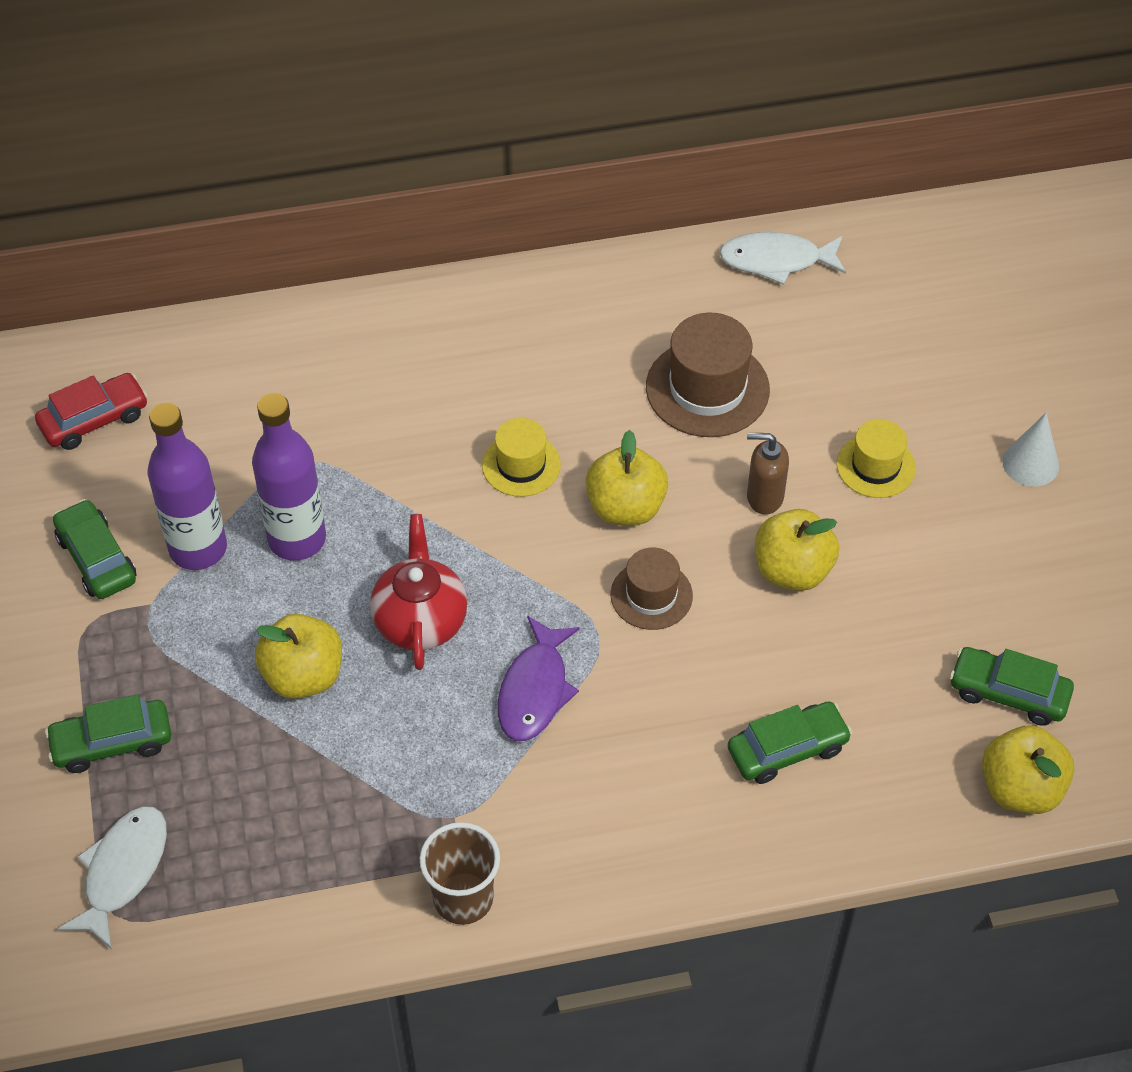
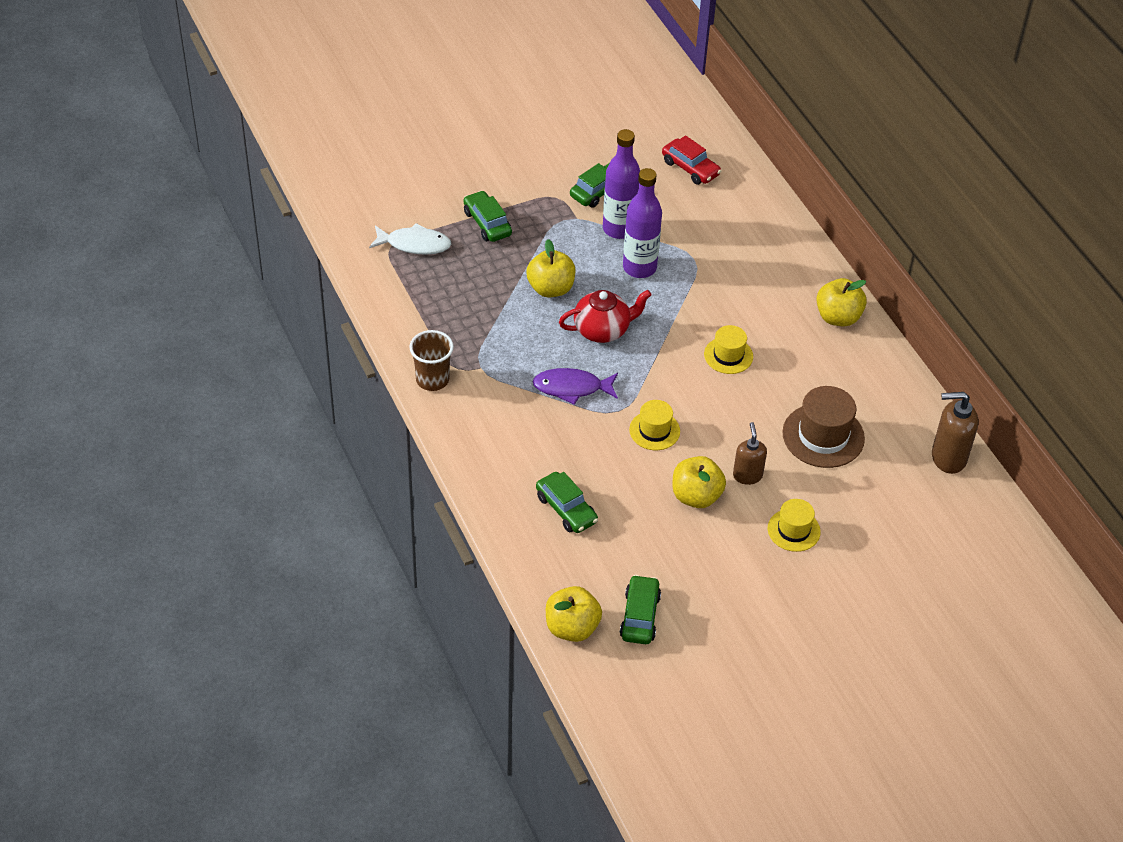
camera: 75 degrees right, 5 degrees down
(625, 507) = (714, 409): yellow apple -> yellow apple (838, 317)
(651, 595) = (654, 430): brown hat -> yellow hat
(776, 260) = (948, 457): white fish -> brown soap dispenser
(1030, 463) = (828, 615): white cone -> none

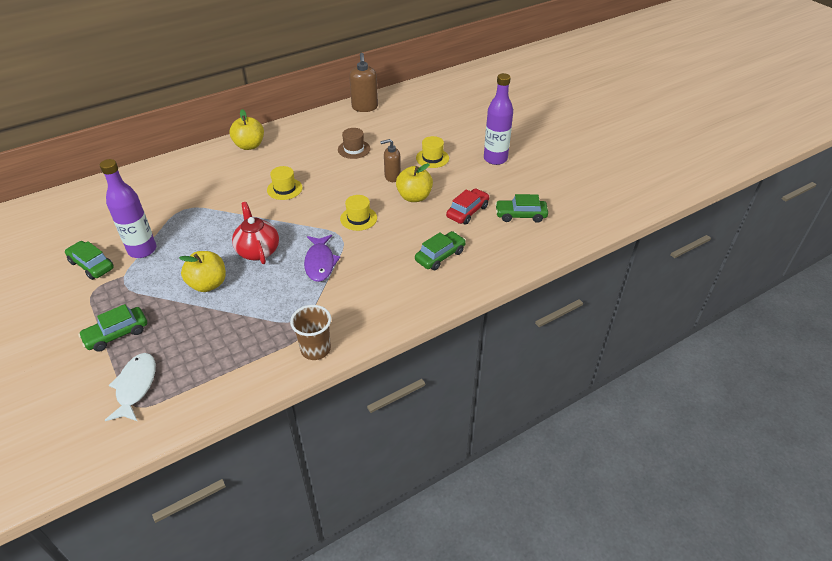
camera: 95 degrees left, 5 degrees down
(572, 628) = (542, 245): yellow apple -> none
(639, 268) = (190, 236): purple bottle -> purple bottle (495, 159)
(690, 168) = (79, 216): red car -> red car (467, 211)
(823, 436) = (354, 149): brown hat -> brown hat, size x0.62

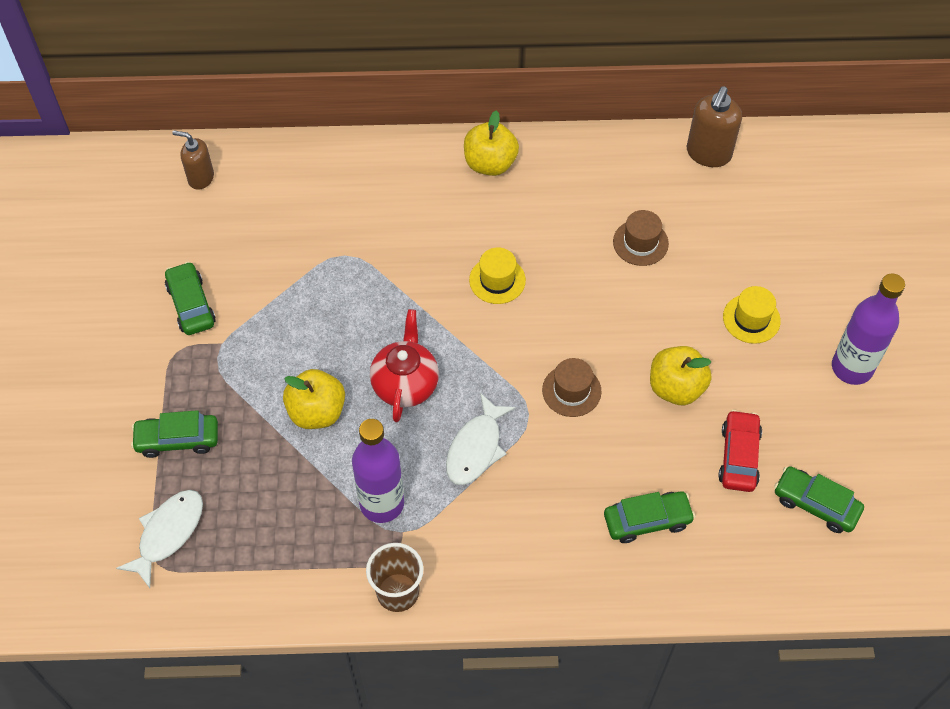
camera: 30 degrees right, 15 degrees up
(142, 250) = (261, 308): purple bottle -> purple bottle (382, 503)
(320, 263) = (476, 448): purple fish -> white fish
(358, 218) = (571, 391): yellow hat -> brown hat
(392, 177) = (666, 330): brown soap dispenser -> brown soap dispenser (200, 178)
(467, 211) = (738, 456): red car -> red car turned 60 degrees counterclockwise

